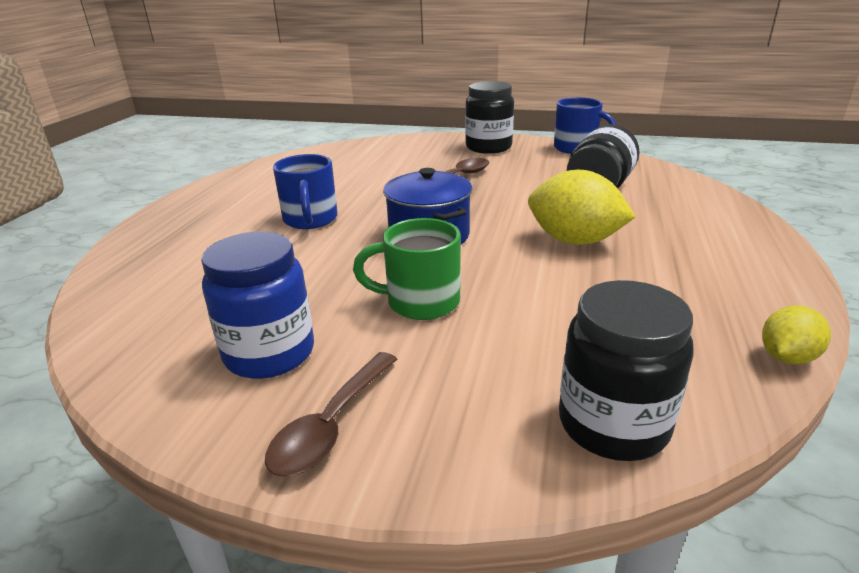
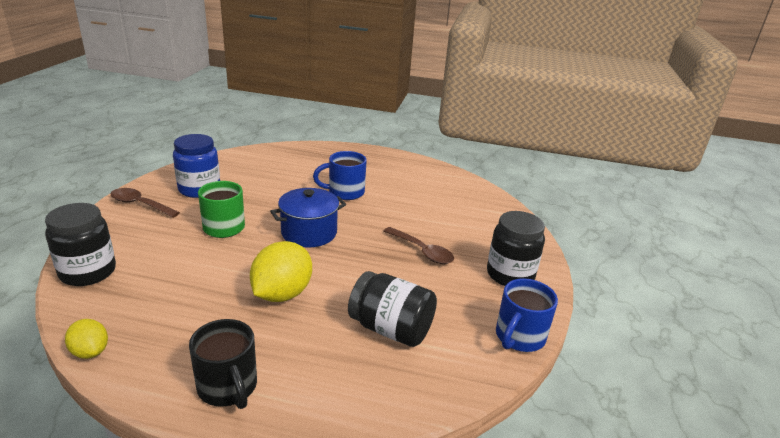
camera: 85 degrees right, 0 degrees up
(746, 253) = (228, 387): none -> black mug

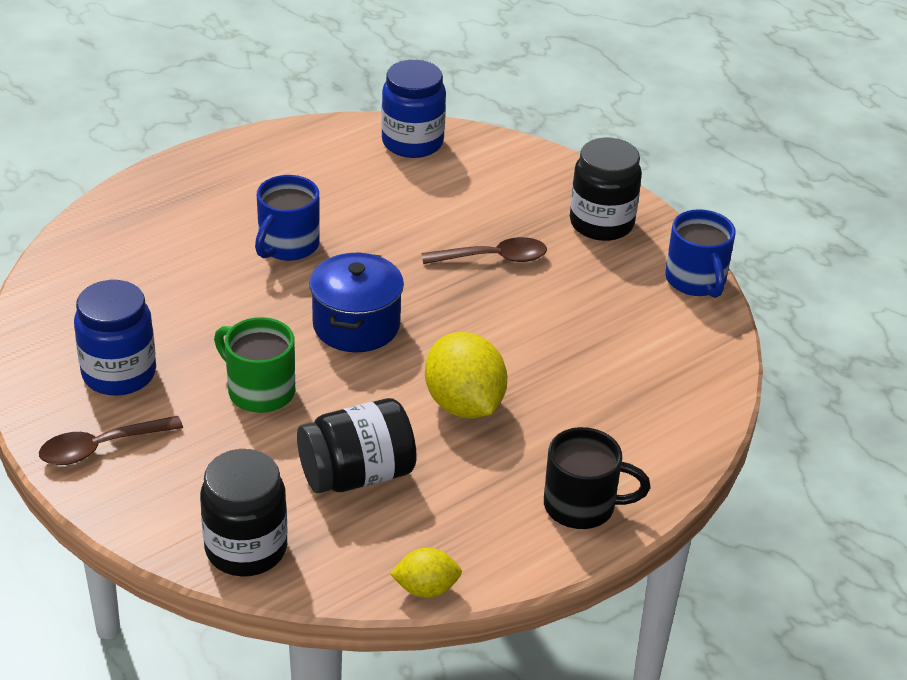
camera: 50 degrees left, 10 degrees up
(391, 329) = (602, 356): black jar -> black jar (357, 474)
(472, 192) = (412, 142): none -> blue jar

